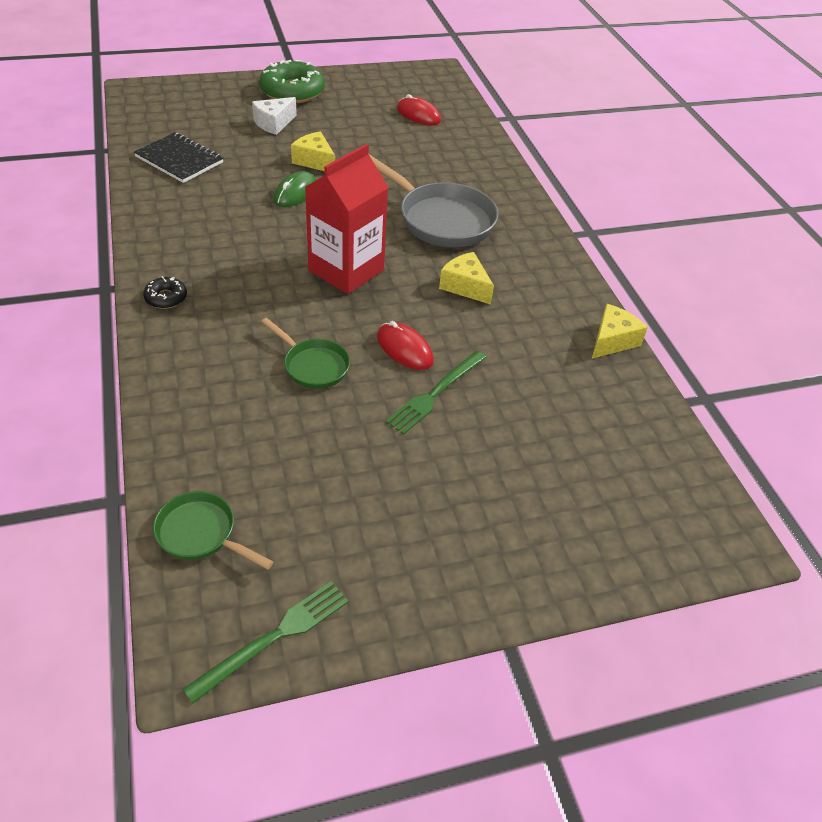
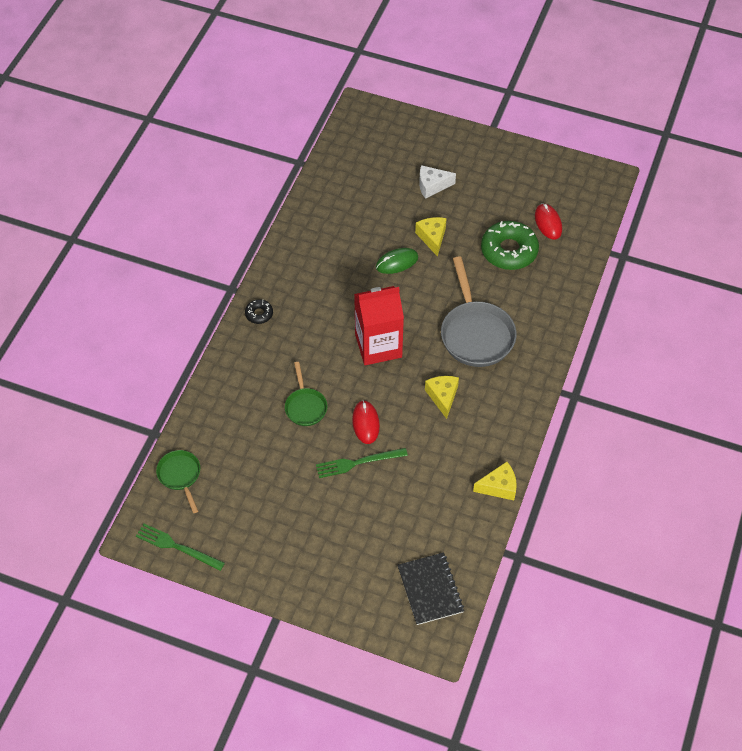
camera: 40 degrees right, 10 degrees up
(179, 159) = (343, 195): black notebook -> black notebook (430, 589)
(274, 637) = (177, 547): green fork -> green fork turned 150 degrees counterclockwise
(292, 91) = (471, 156): green donut -> green donut (509, 251)

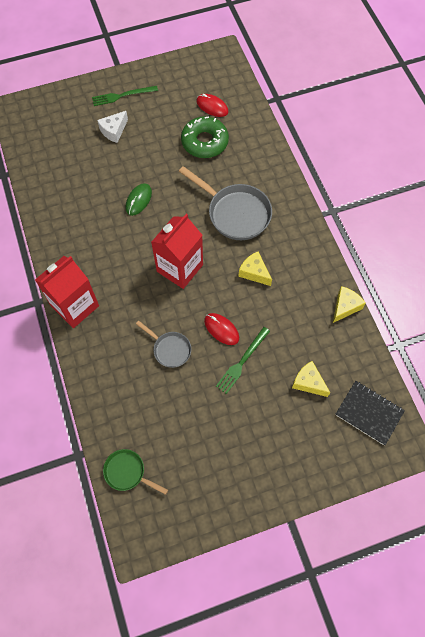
camera: 40 degrees left, 10 degrees up
(177, 547) = (174, 528): green fork -> green fork (122, 96)
(259, 314) = (75, 306): black donut -> red carton
(305, 406) = (170, 349): green pan -> grey pan
(432, 238) = (147, 167): yellow cheese -> yellow cheese (308, 382)

